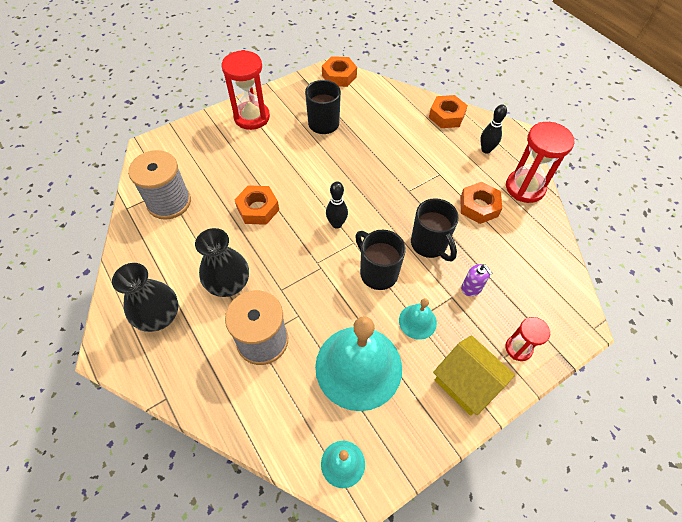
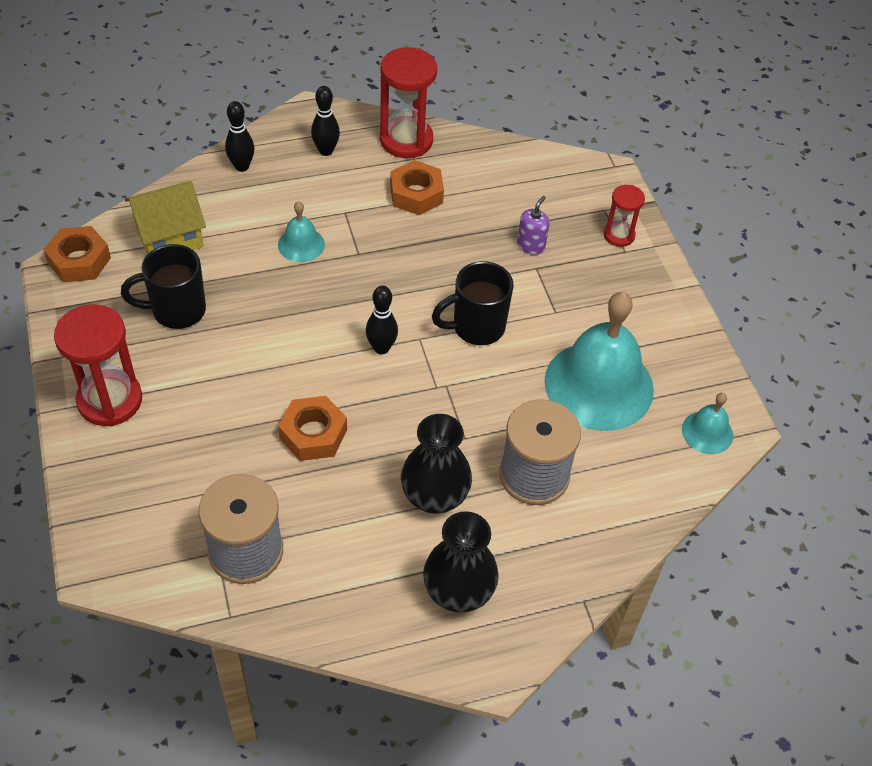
camera: 75 degrees left, 5 degrees down
(417, 321) = (558, 311): turquoise bell -> turquoise bell (301, 244)
(429, 245) = (455, 262): black mug -> none
(446, 116) = (242, 166): orange nut -> black bowling pin
(466, 382) = (645, 294): yellow house -> yellow house (169, 237)
(471, 288) = (531, 246): purple soap dispenser -> purple soap dispenser turned 45 degrees counterclockwise

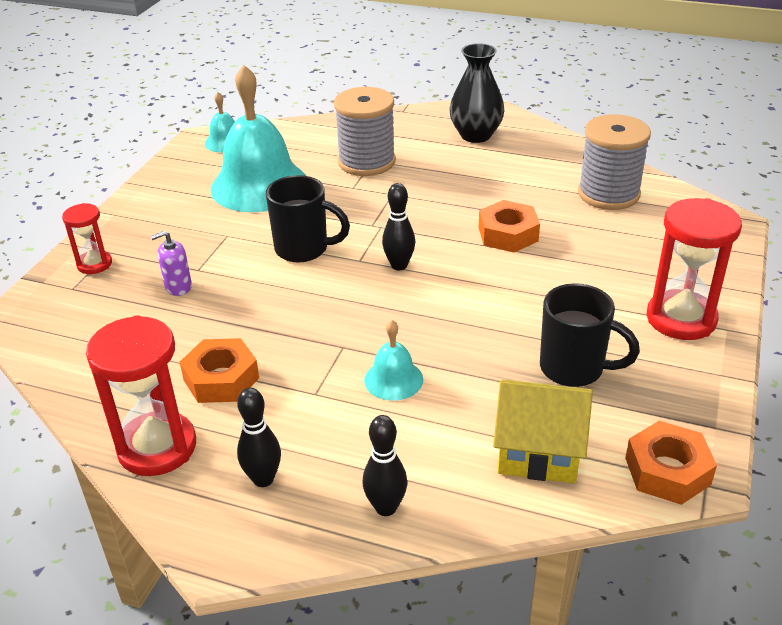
camera: 140 degrees left, 15 degrees down
(434, 497) = (447, 175): black vase -> none

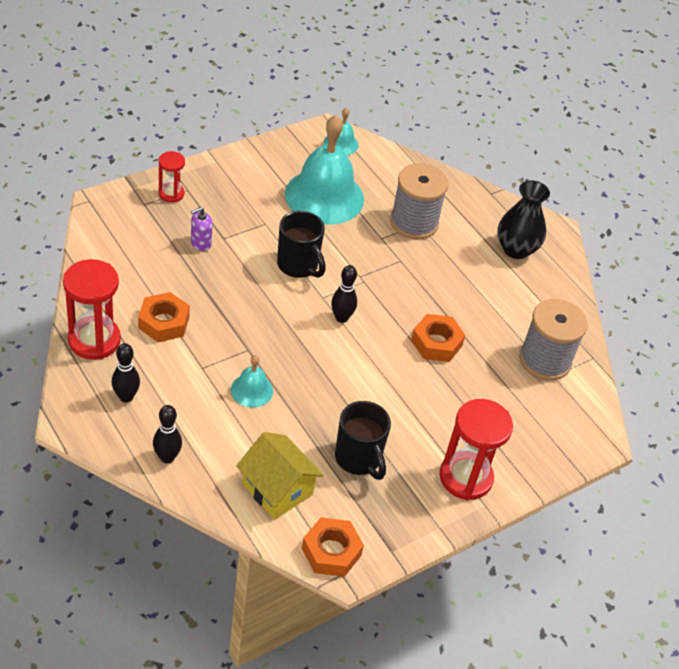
camera: 30 degrees right, 10 degrees up
(178, 287) = (200, 243): purple soap dispenser -> purple soap dispenser turned 45 degrees counterclockwise

